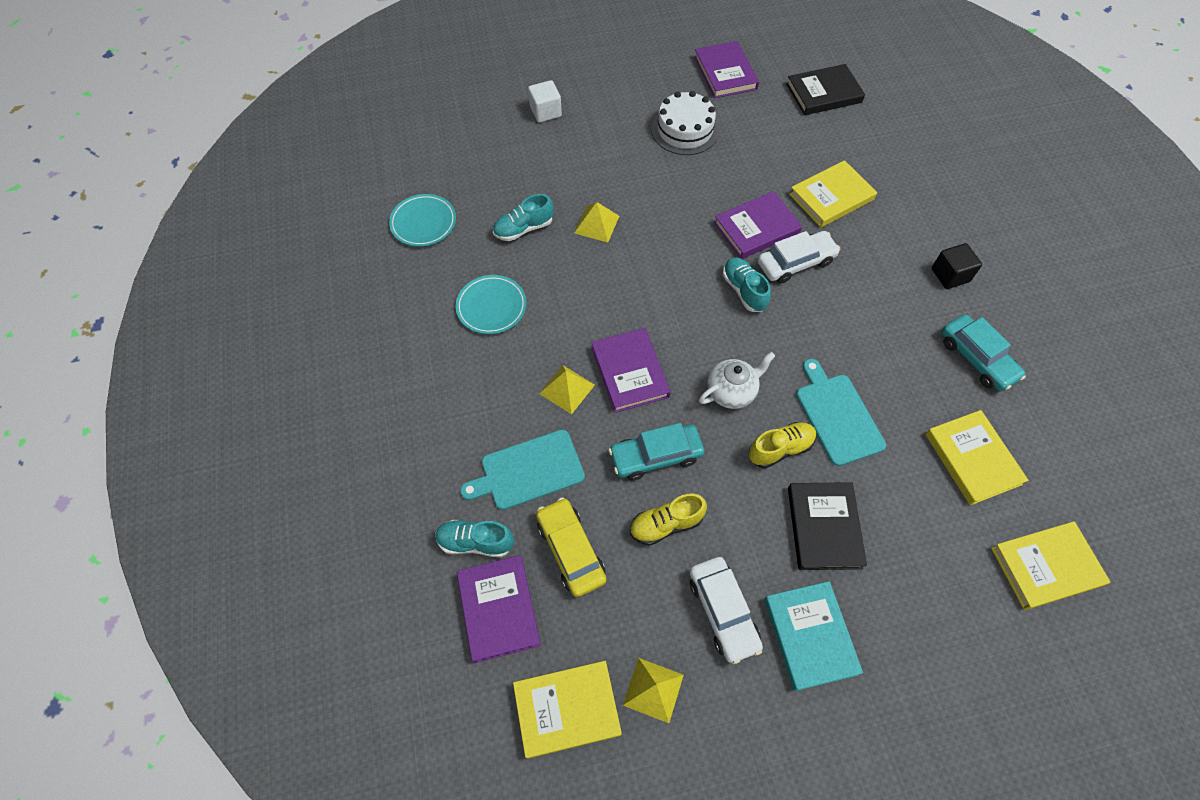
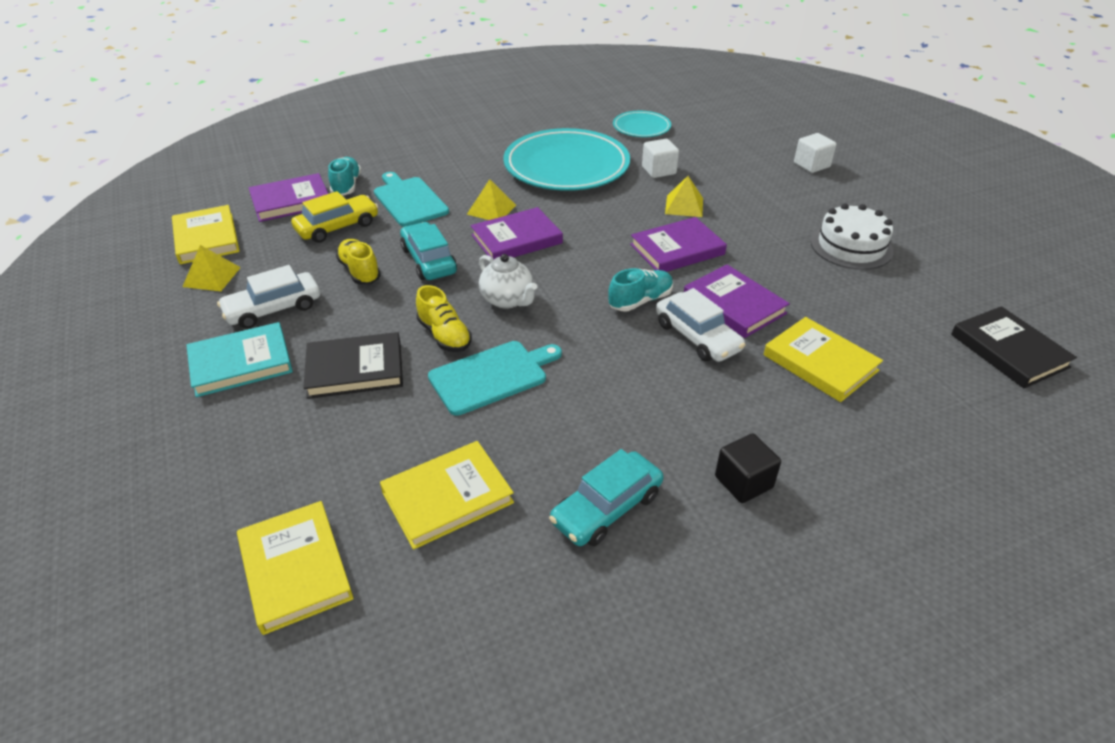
camera: 80 degrees right, 20 degrees down
(491, 307) = (566, 166): turquoise plate -> turquoise plate, size x2.00
(523, 228) = (658, 170): turquoise shoe -> white cube
(725, 73) = (970, 268): purple book -> purple book (677, 249)

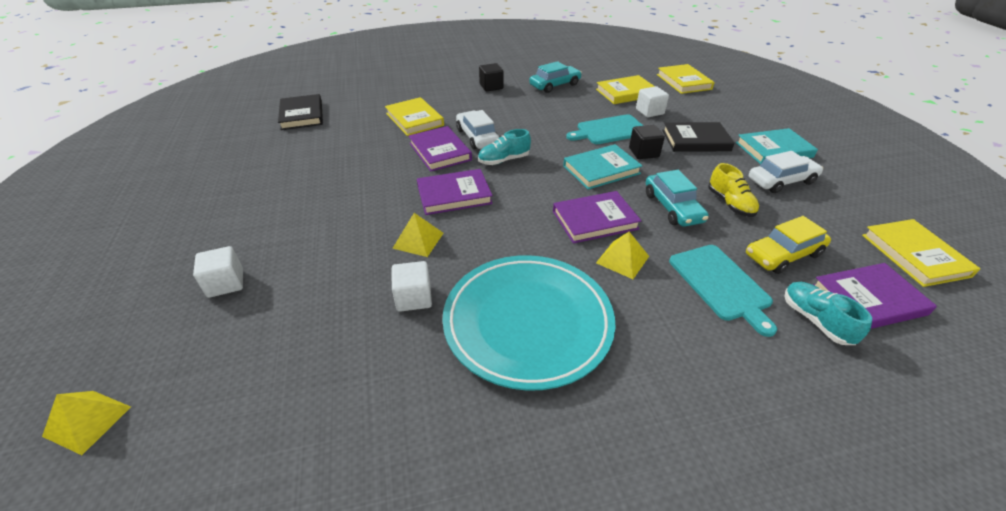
camera: 170 degrees left, 0 degrees up
(212, 277) = (861, 212): yellow pyramid -> yellow pyramid (87, 421)
(346, 186) = (815, 320): turquoise shoe -> turquoise shoe turned 150 degrees clockwise
(411, 436) = (649, 112): none -> white cube
(444, 335) = (643, 152): yellow shoe -> black cube
(508, 300) = (601, 170): white teapot -> turquoise book
(641, 127) = (382, 409): turquoise plate -> none
(851, 246) = (309, 183): white cake -> none

